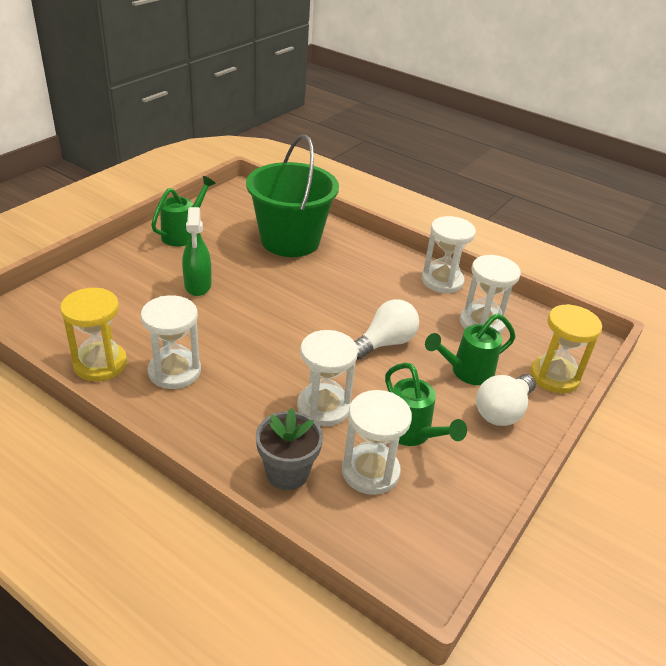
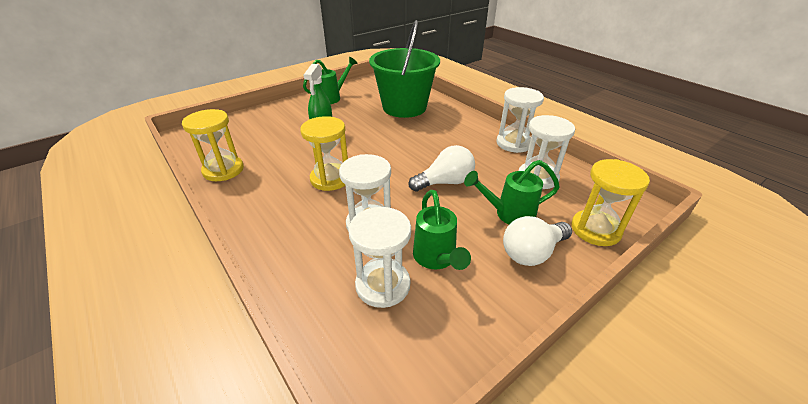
camera: 20 degrees right, 0 degrees up
(174, 371) = (270, 182): white hourglass -> none
(248, 357) = (330, 179): none -> yellow hourglass
(287, 473) = (310, 273): grey flower pot -> none

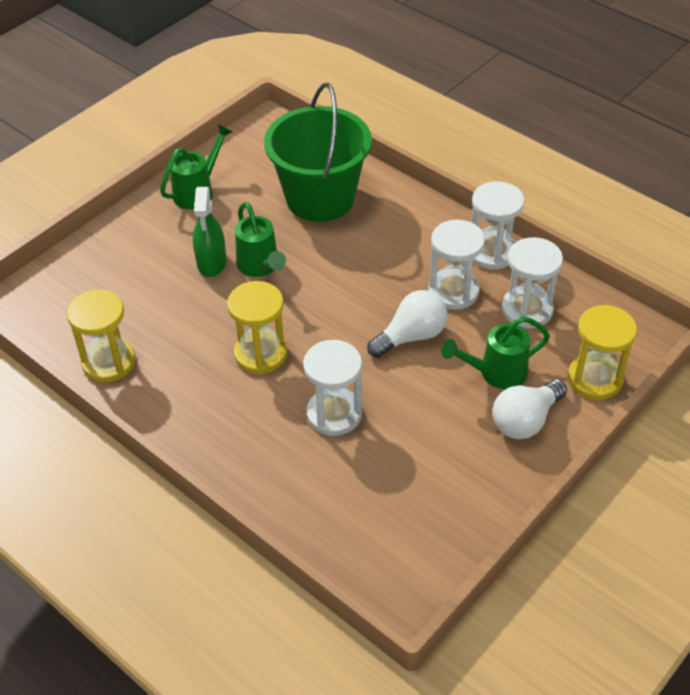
camera: 10 degrees left, 10 degrees up
(383, 285) = (373, 485): white hourglass -> white hourglass (453, 291)
(436, 259) = (423, 446): green watering can -> green watering can (260, 267)

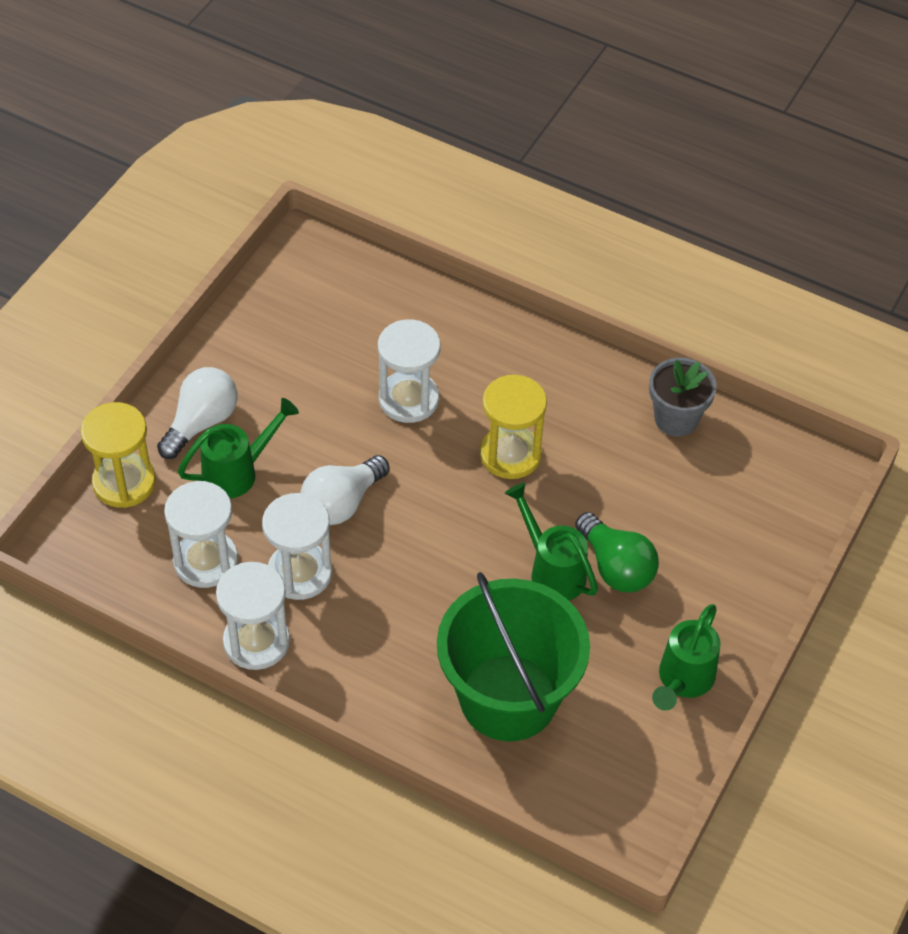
camera: 165 degrees right, 5 degrees up
(109, 362) = (676, 419): yellow hourglass -> grey flower pot
(211, 262) = (616, 567): green spray bottle -> green light bulb

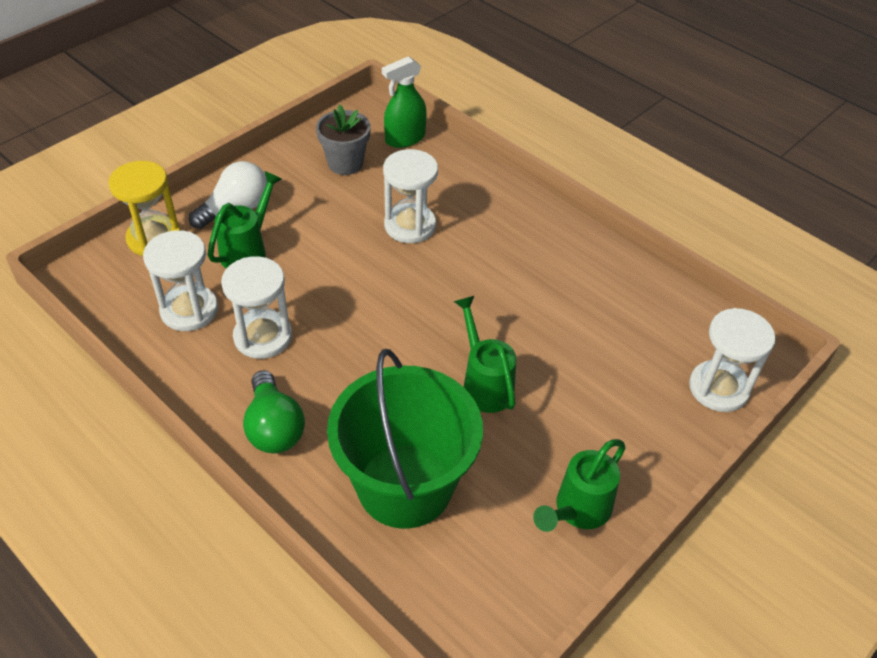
camera: 15 degrees right, 5 degrees down
(238, 472) = (248, 250): green watering can -> green watering can turned 45 degrees counterclockwise
(256, 641) = (200, 383): white hourglass -> white hourglass (718, 388)
(342, 503) = (322, 290): white light bulb -> none
(361, 281) = (405, 138): none -> green spray bottle
(510, 454) = (480, 283): yellow hourglass -> none
(616, 567) = (544, 394): green light bulb -> green light bulb (274, 427)
(676, 419) = (634, 286): grey flower pot -> grey flower pot (345, 163)

